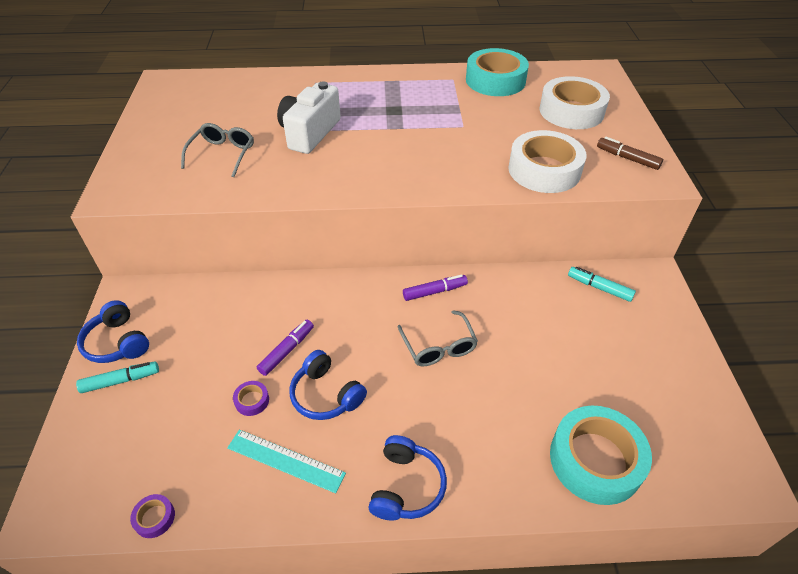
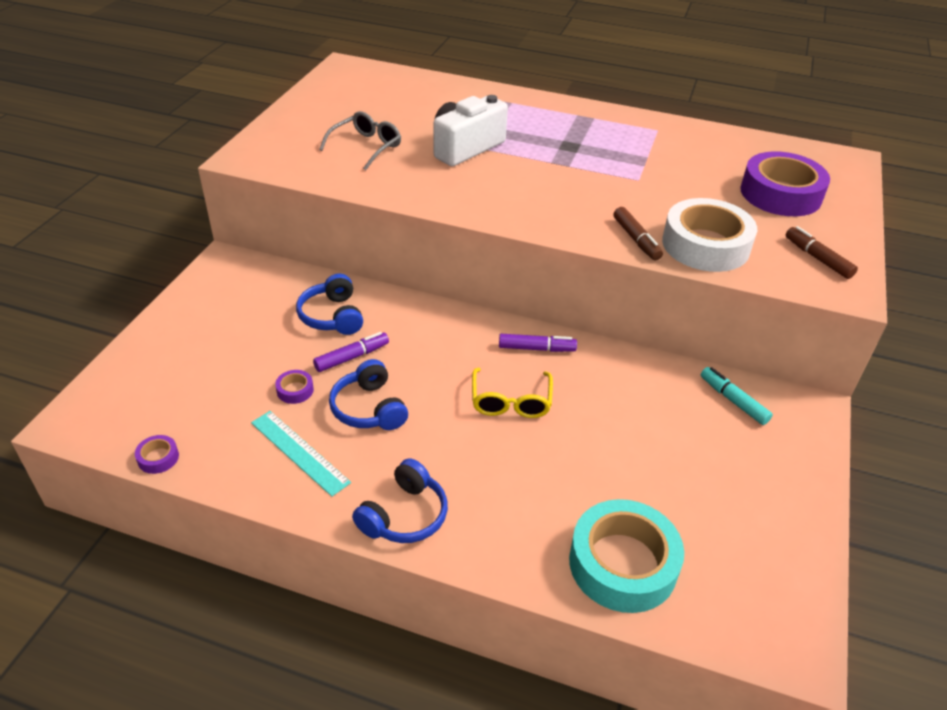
camera: 20 degrees right, 5 degrees down
(117, 342) = (198, 301): blue headphones -> blue headphones (332, 316)
(120, 381) = (185, 335): turquoise marker -> none
(438, 346) = (511, 401): grey glasses -> yellow glasses
(491, 180) = (636, 239): none -> brown marker
(495, 80) = (707, 142): turquoise tape -> none
(571, 111) = (780, 194): white tape -> purple tape

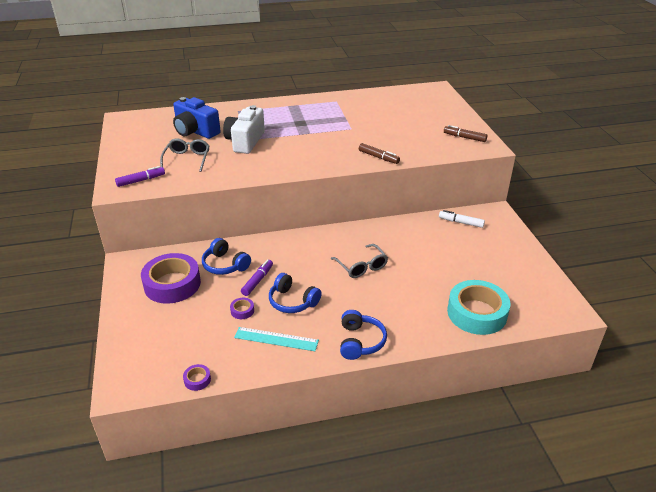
camera: 30 degrees left, 5 degrees down
(415, 112) = (195, 131): none -> blue camera
(511, 401) = (361, 266): yellow glasses -> grey glasses
(536, 348) = (350, 236): purple marker -> purple marker (141, 180)
(705, 245) = (412, 149): white tape -> none
(733, 401) = (461, 222): turquoise marker -> white marker
(780, 194) = (422, 114): purple tape -> purple tape (172, 284)

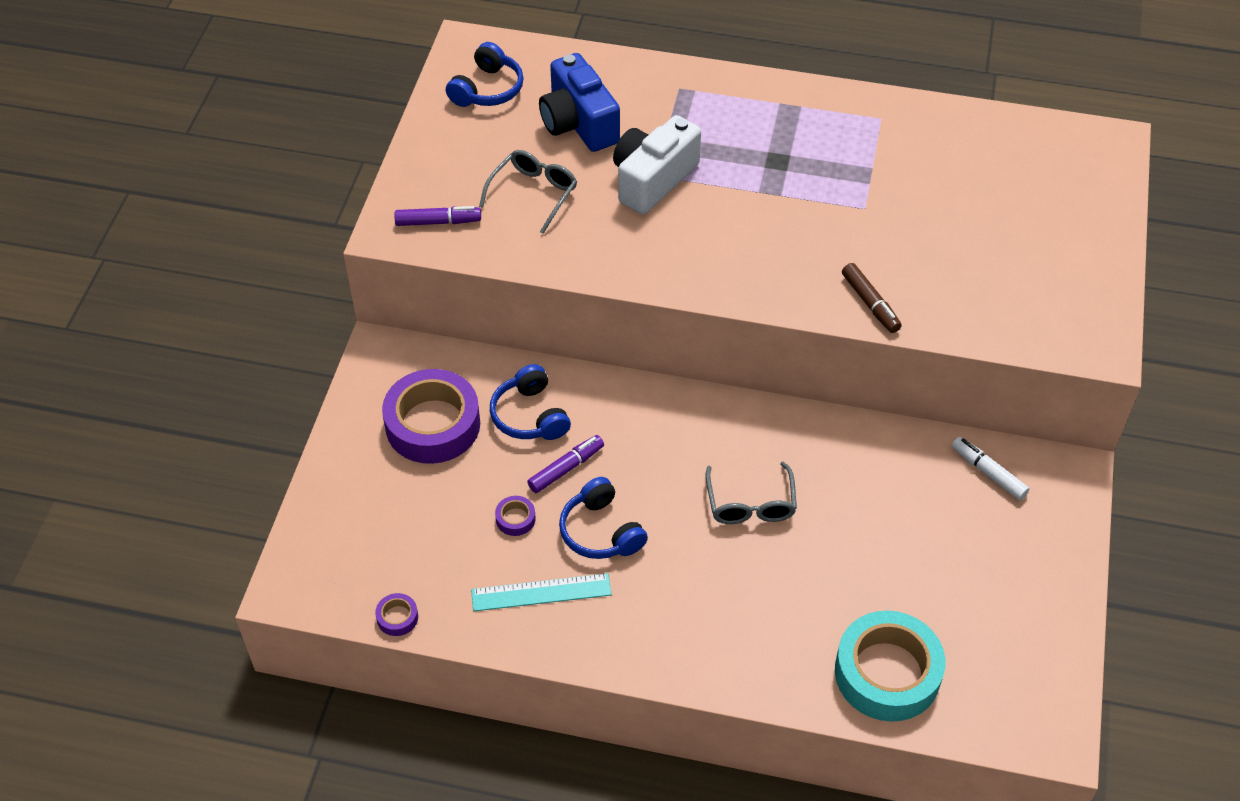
camera: 25 degrees right, 15 degrees up
(276, 339) = (541, 593): turquoise ruler -> turquoise ruler turned 45 degrees counterclockwise
(360, 341) = (665, 649): blue headphones -> blue headphones (487, 89)
(464, 137) = (1070, 306): brown marker -> none

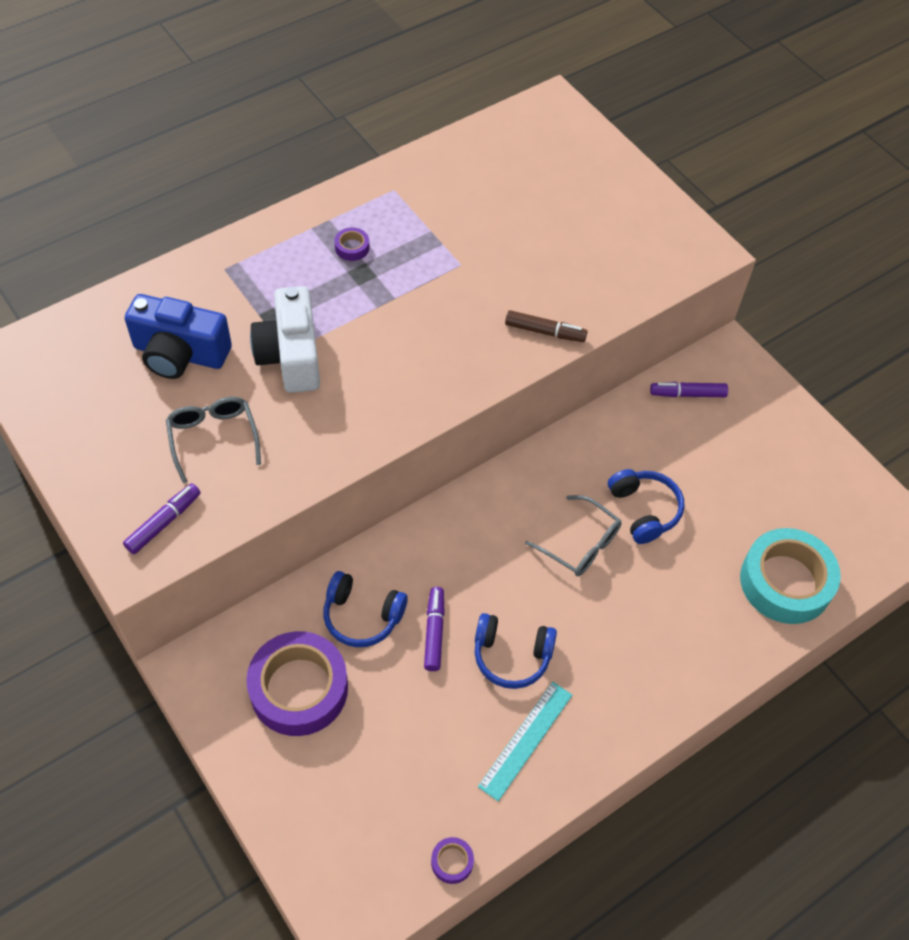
camera: 50 degrees left, 5 degrees up
(487, 89) = (70, 380): blue headphones -> blue headphones (644, 510)
(515, 519) = (444, 703): purple tape -> purple tape (352, 247)
(988, 473) = (687, 394): white marker -> purple marker

